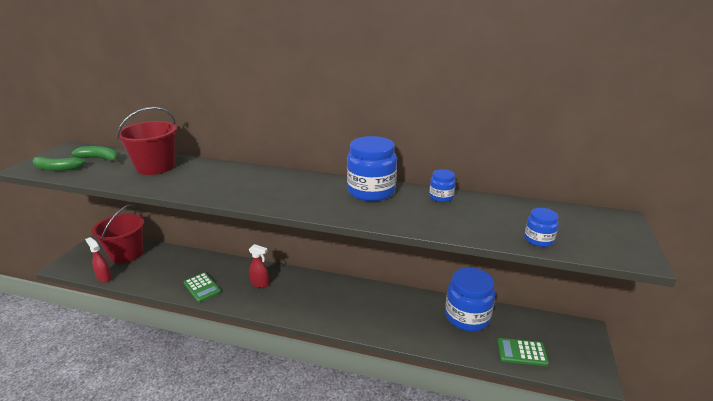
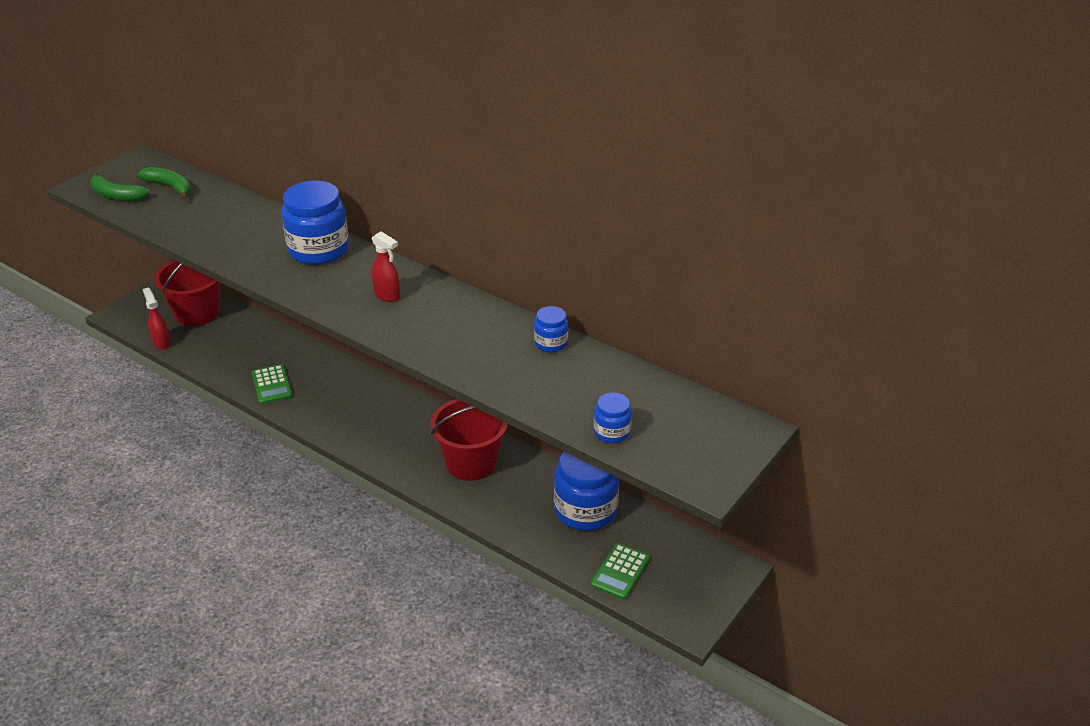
camera: 20 degrees right, 10 degrees up
(155, 167) = (229, 216): red bucket -> red bucket (471, 462)
(260, 284) = (345, 397): red spray bottle -> red spray bottle (387, 295)
(371, 191) = (469, 314): blue jar -> blue jar (318, 250)
(521, 352) = (620, 571): green calculator -> green calculator turned 90 degrees counterclockwise

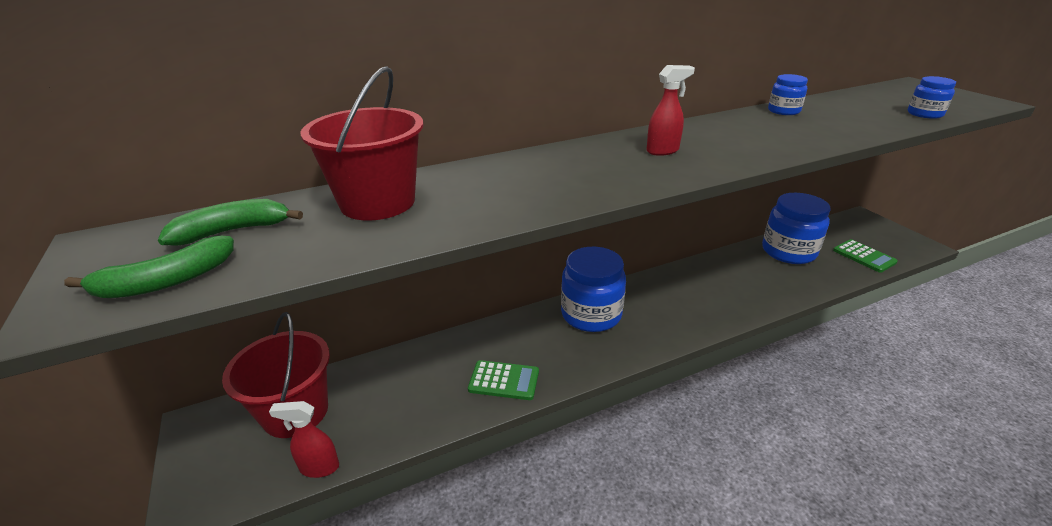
camera: 60 degrees left, 5 degrees down
(318, 250) = (536, 166): blue jar -> blue jar (591, 314)
(471, 462) = (708, 286): red bucket -> red bucket (377, 202)

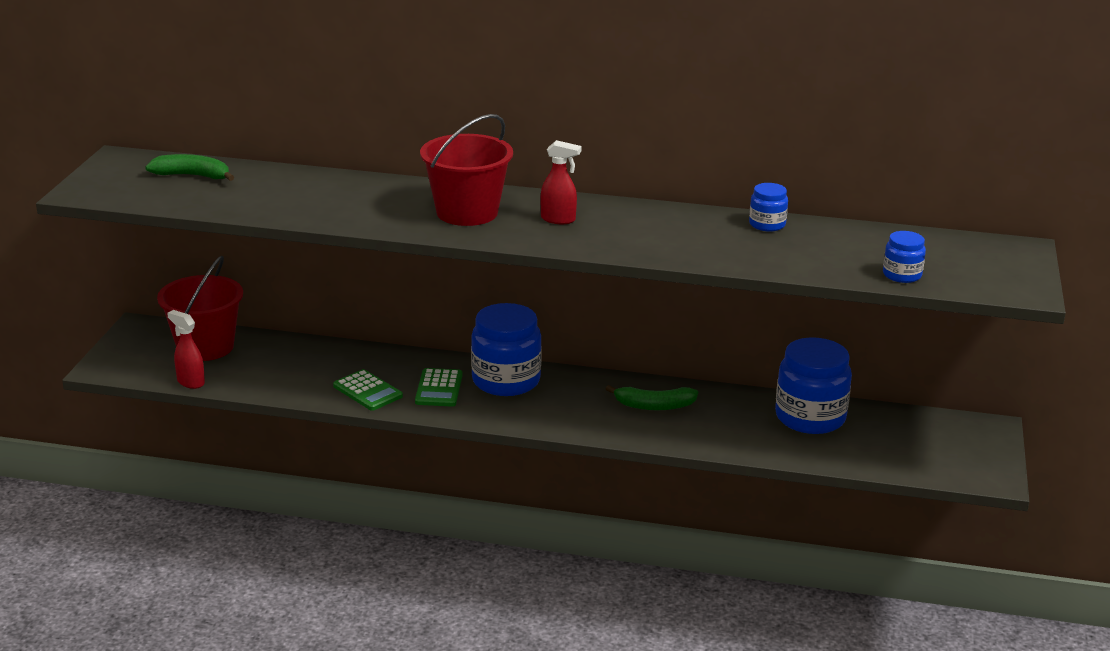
camera: 35 degrees right, 5 degrees down
(166, 281) = (135, 193): green banana -> green banana (654, 406)
(377, 202) = (293, 186): red bucket -> red bucket (467, 212)
(864, 256) = (891, 456): green calculator -> green calculator (439, 388)

